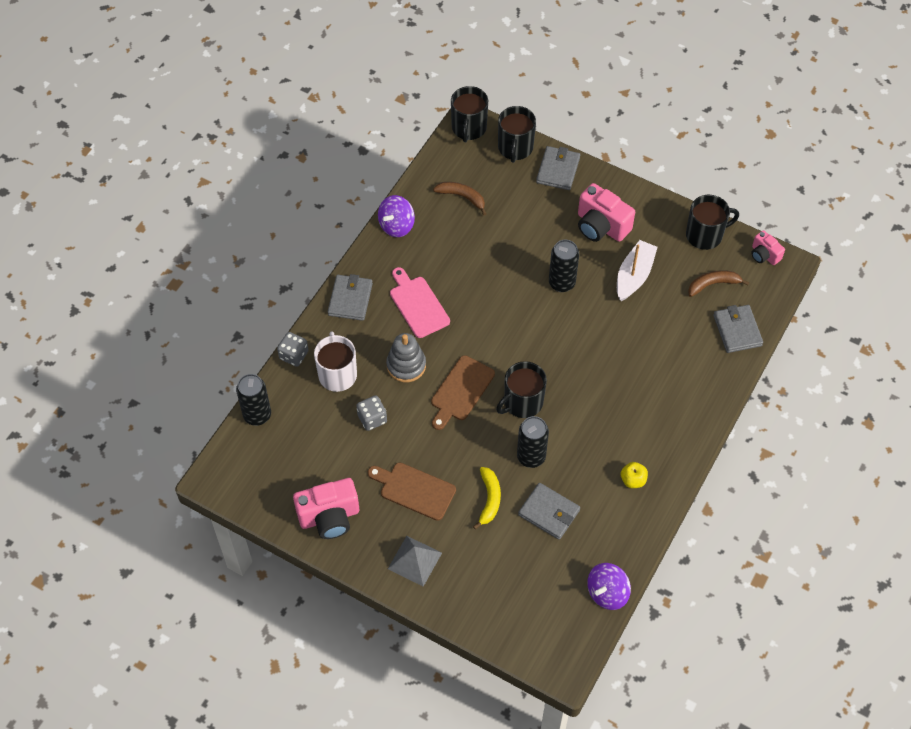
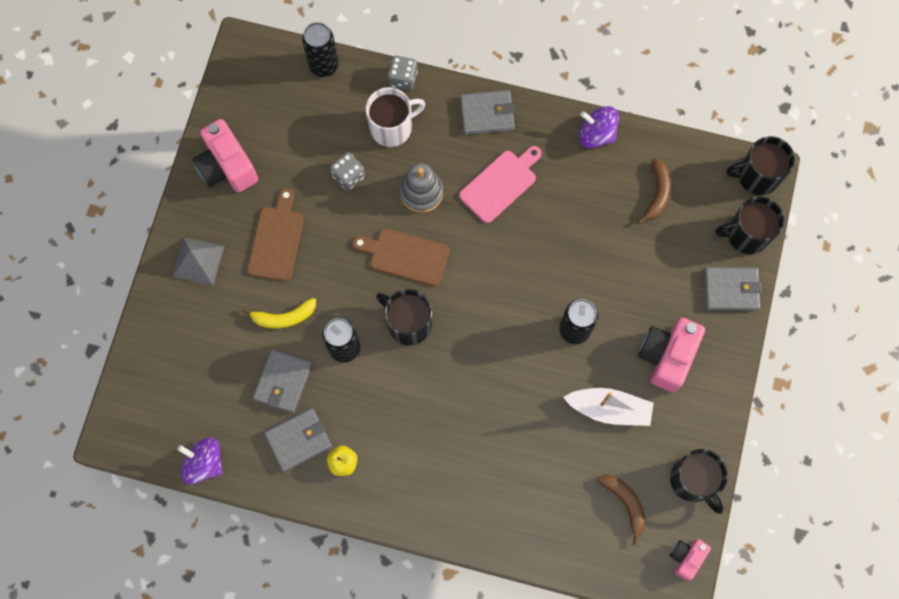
camera: 75 degrees right, 15 degrees up
(737, 330) = (569, 543): grey wallet -> grey wallet (299, 440)

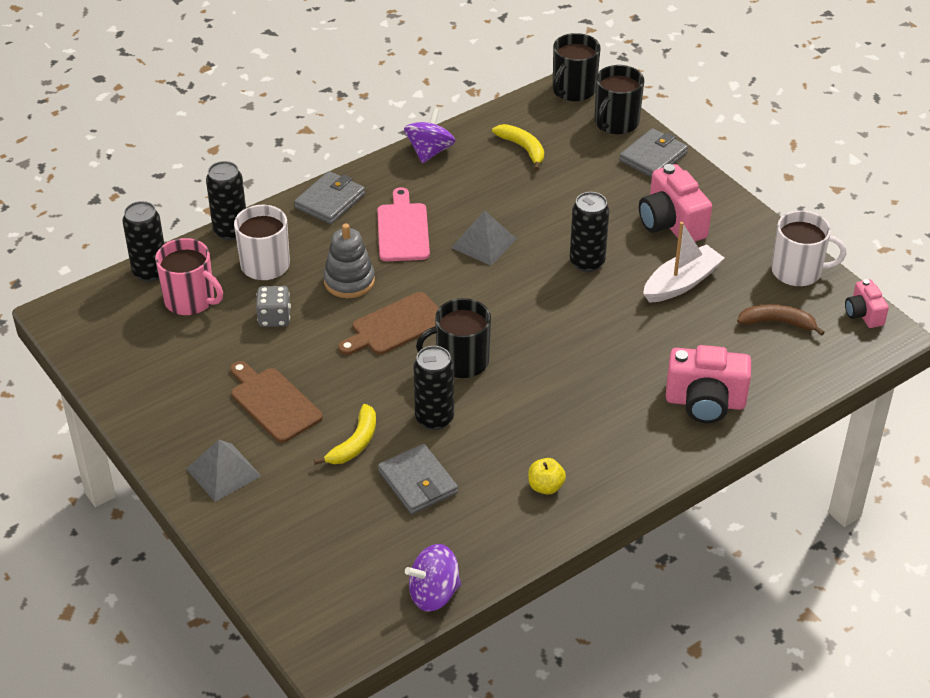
camera: 50 degrees left, 30 degrees down
(227, 167) = (158, 394): pink camera -> pink camera (705, 402)
(299, 440) = (488, 506): grey wallet -> none
(320, 112) = (190, 300): none -> pink mug
(403, 79) = (230, 231): grey dice -> black can
(533, 247) = (484, 243): none -> grey pyramid
(596, 134) = (429, 151): purple spinning top -> purple spinning top turned 135 degrees clockwise
(657, 193) = (523, 148): brown banana -> yellow banana
(693, 481) = (798, 271): black mug -> white mug

